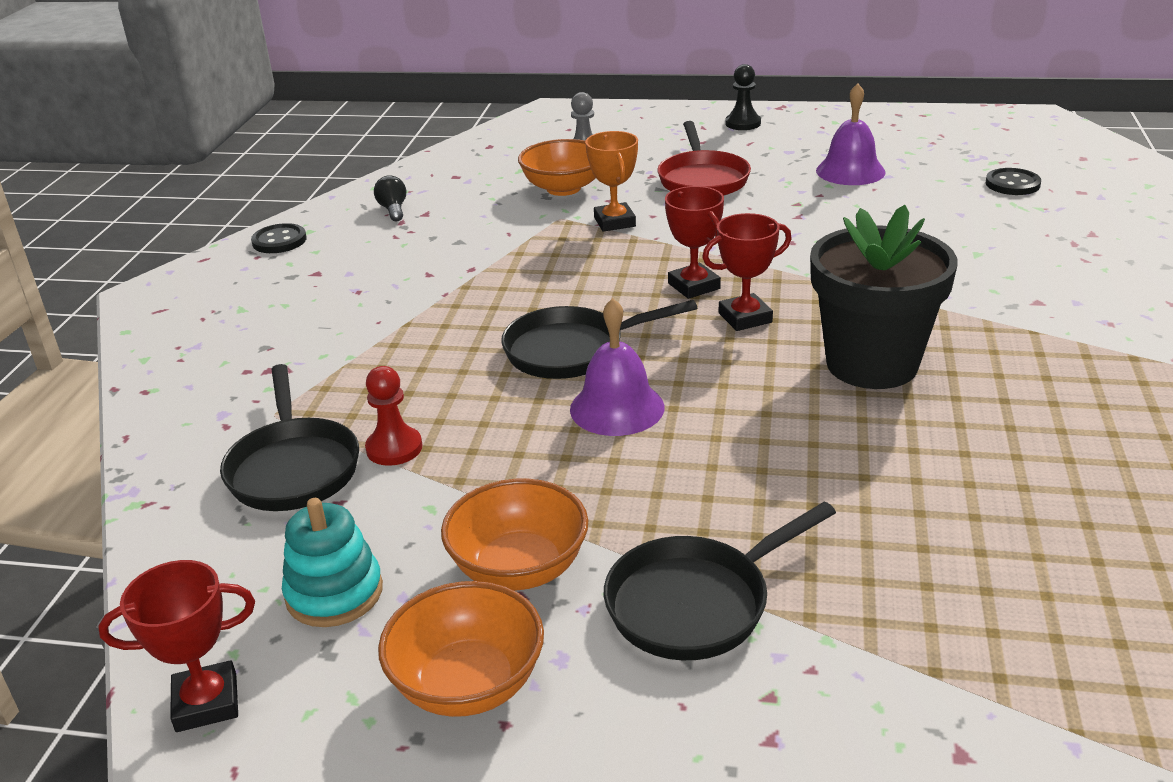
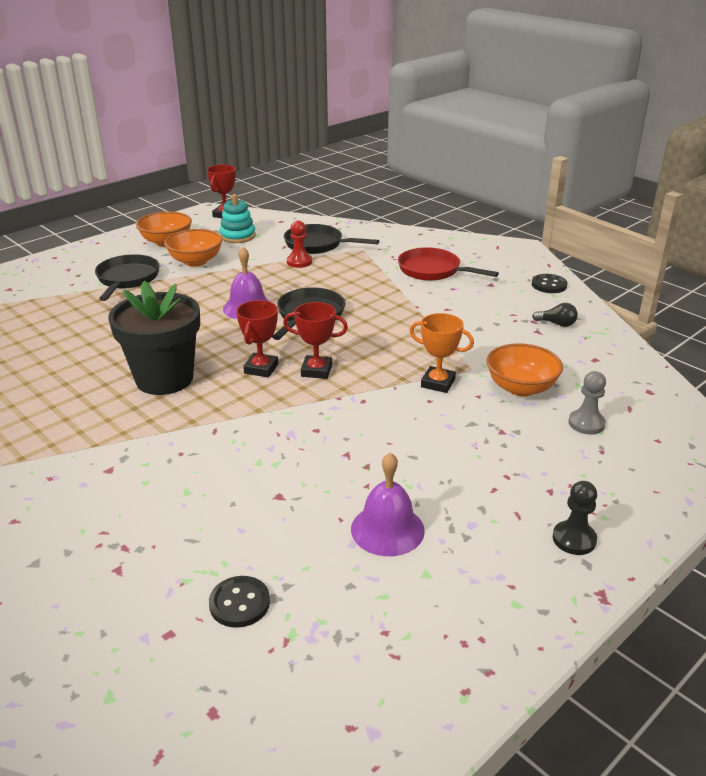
camera: 125 degrees right, 0 degrees up
(702, 179) = (465, 449): red pan -> red pan (433, 271)

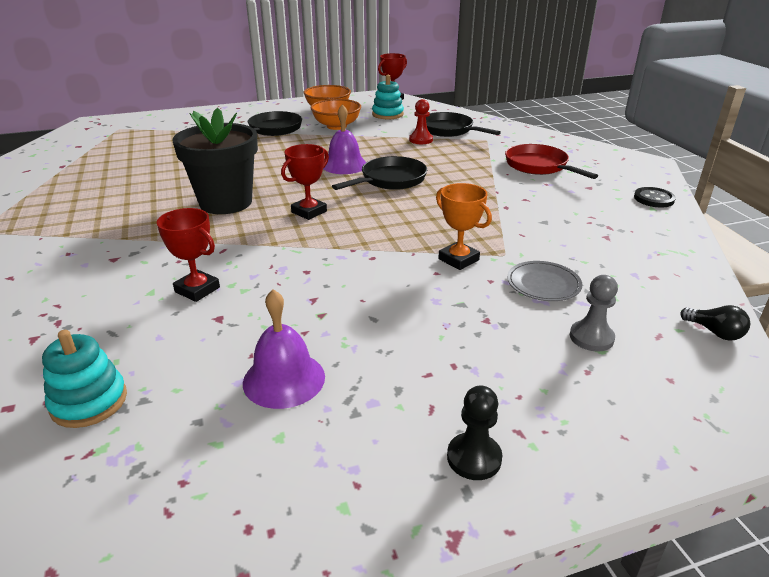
camera: 25 degrees right, 0 degrees up
(239, 603) = (89, 402): black button -> turquoise stacking toy
(316, 371) = (354, 224): red trophy -> red trophy (197, 290)
(521, 388) = (543, 284): orange bowl -> grey plate
(556, 324) = (634, 234): black light bulb -> black light bulb (714, 332)

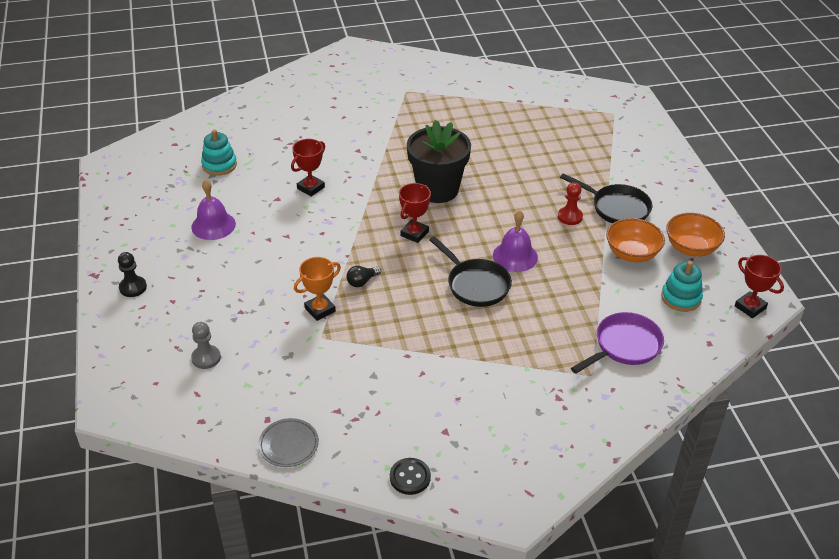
camera: 95 degrees right, 10 degrees up
(309, 212) = (414, 233): red trophy -> red trophy turned 75 degrees clockwise
(421, 140) = (588, 317): red pawn -> red pawn (570, 217)
(449, 130) = (624, 346): black pan -> purple pan
(539, 166) = (505, 403): red pan -> none
(543, 284) = (274, 350): grey plate -> grey plate (288, 444)
(714, 332) = (190, 425): black light bulb -> black light bulb (362, 281)

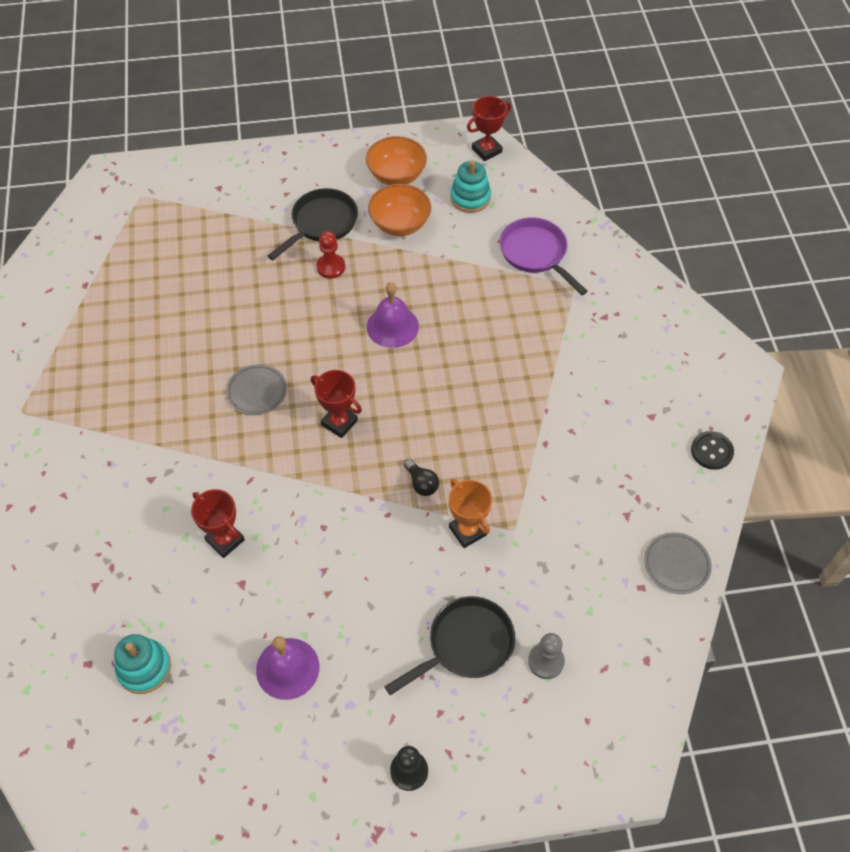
camera: 85 degrees left, 15 degrees up
(437, 190) = (257, 391): black flower pot -> grey plate
(475, 284) = (436, 368): black pan -> black pan (466, 645)

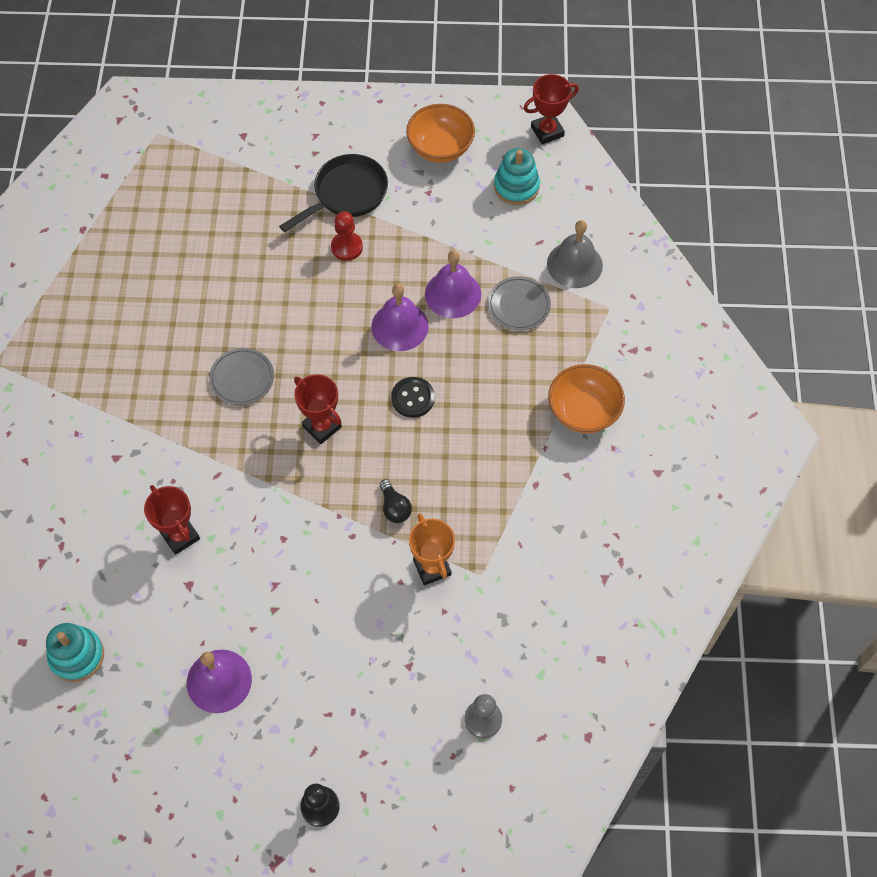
camera: 10 degrees right, 5 degrees up
(400, 224) = (432, 207): orange bowl -> orange bowl (583, 411)
(434, 293) = (453, 294): none -> purple bell
(466, 645) = (404, 688): black pan -> none
(536, 254) = (574, 264): purple pan -> grey bell
(676, 564) = (644, 640): grey plate -> grey plate (519, 305)
(711, 451) = (714, 522): black button -> black button (413, 398)

